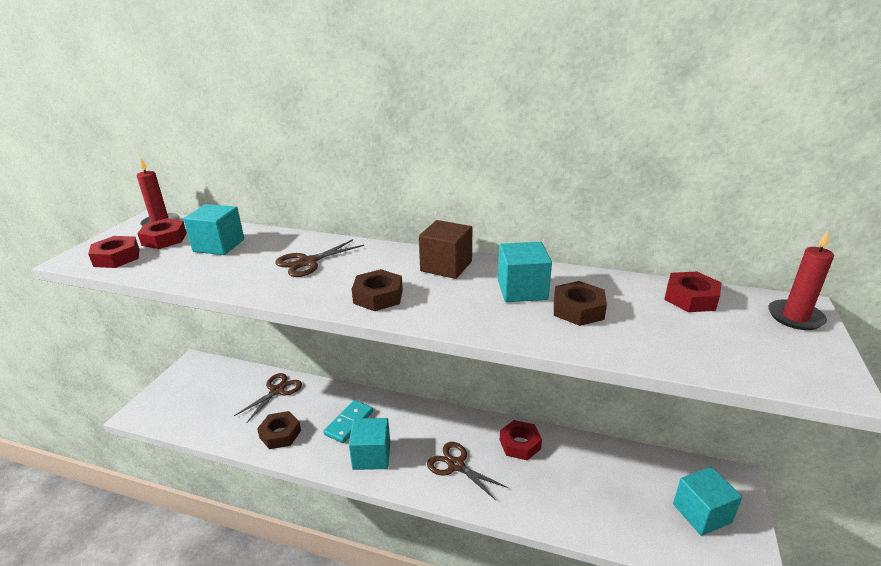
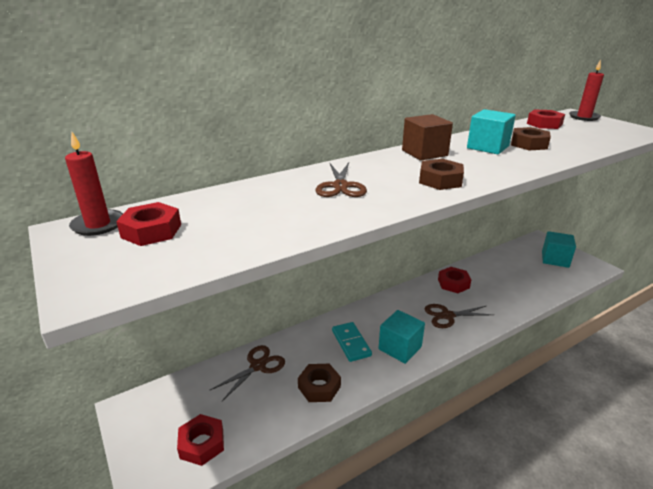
camera: 50 degrees left, 0 degrees up
(117, 257) = (144, 265): red nut -> red nut (202, 443)
(219, 245) = (230, 210): turquoise cube -> none
(277, 391) = (258, 366): brown scissors -> brown scissors turned 60 degrees clockwise

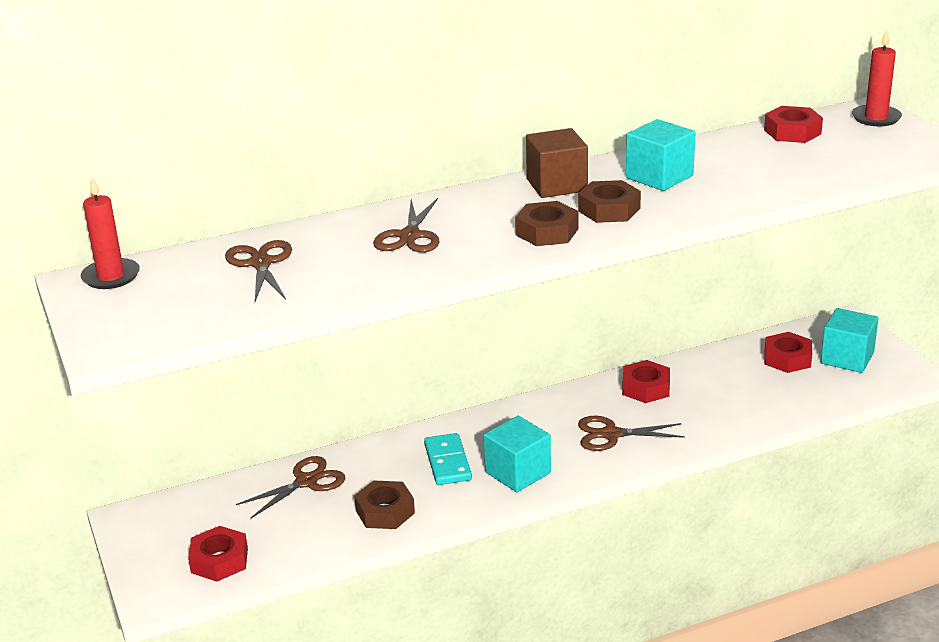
camera: 10 degrees right, 0 degrees up
(151, 231) = (169, 286): red nut -> red nut (787, 358)
(229, 209) = (261, 263): none -> brown scissors
(529, 144) = (727, 173): brown nut -> brown nut (609, 210)

